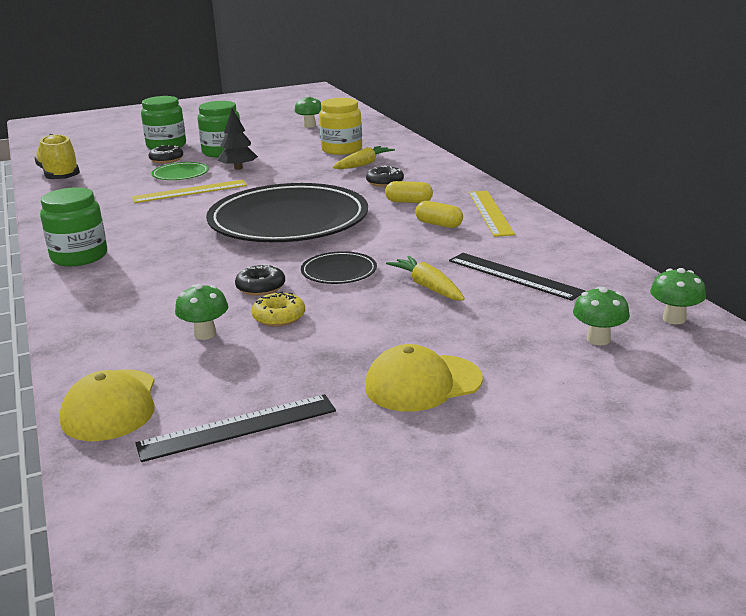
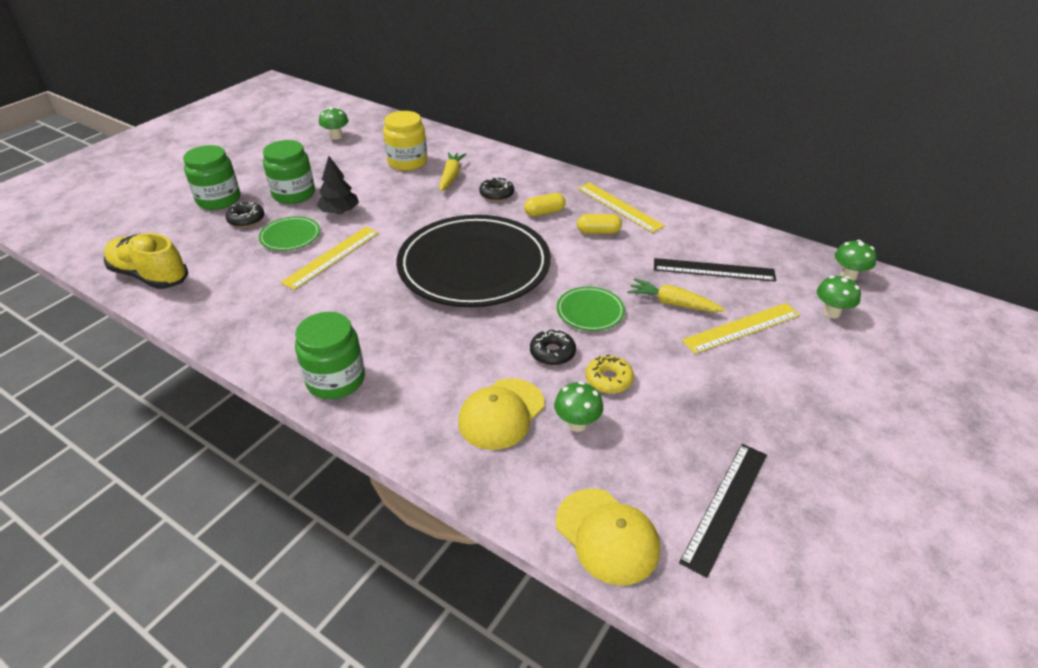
camera: 35 degrees left, 15 degrees up
(339, 271) = (590, 311): black plate -> green plate
(422, 383) = (784, 401): yellow cap -> yellow cap (501, 414)
(471, 322) = (742, 328): none -> yellow ruler

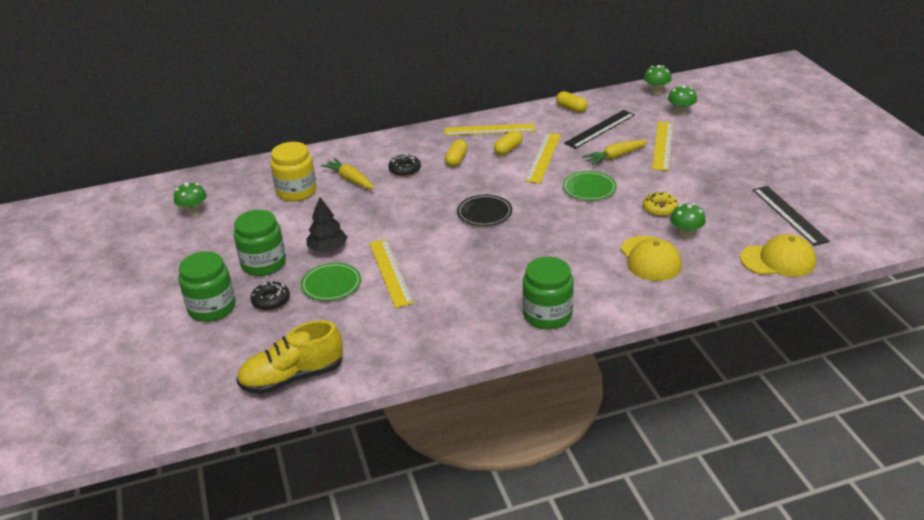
camera: 50 degrees left, 5 degrees down
(474, 266) = (484, 213): black plate -> black plate, size x0.41
(552, 353) = (614, 218): black donut -> none
(611, 258) = (543, 157): none -> yellow ruler
(726, 235) = (571, 108): none -> yellow capsule

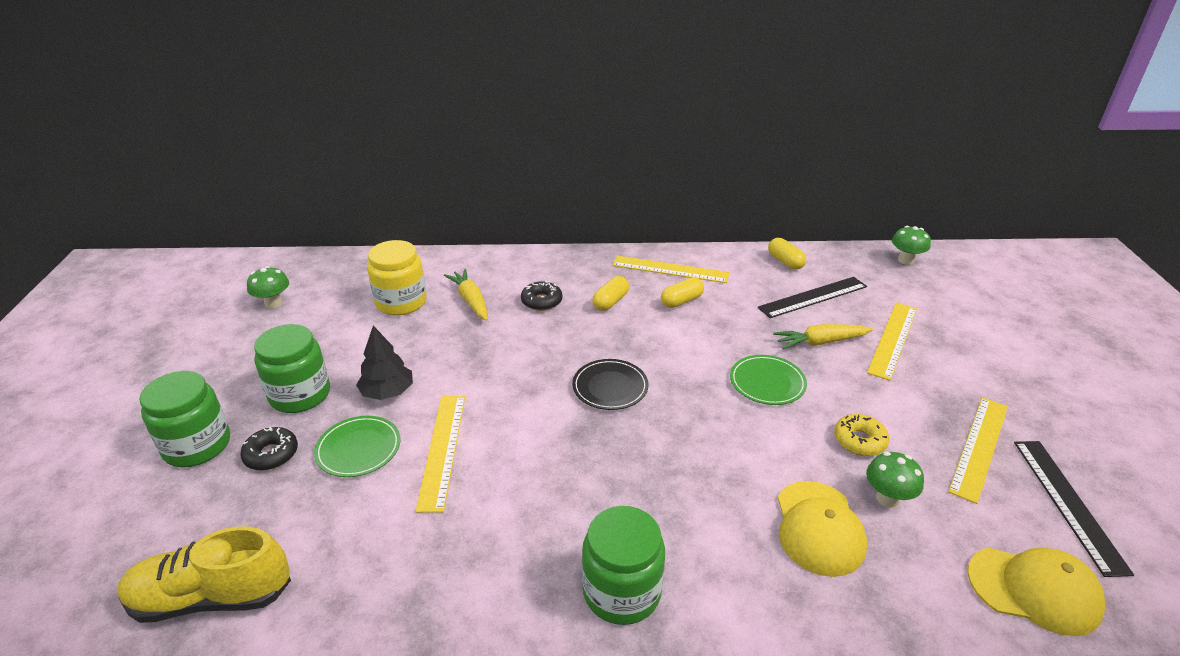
camera: 15 degrees right, 0 degrees up
(543, 157) = (722, 322): yellow ruler -> yellow ruler (979, 447)
(680, 113) = (932, 296): green mushroom -> none

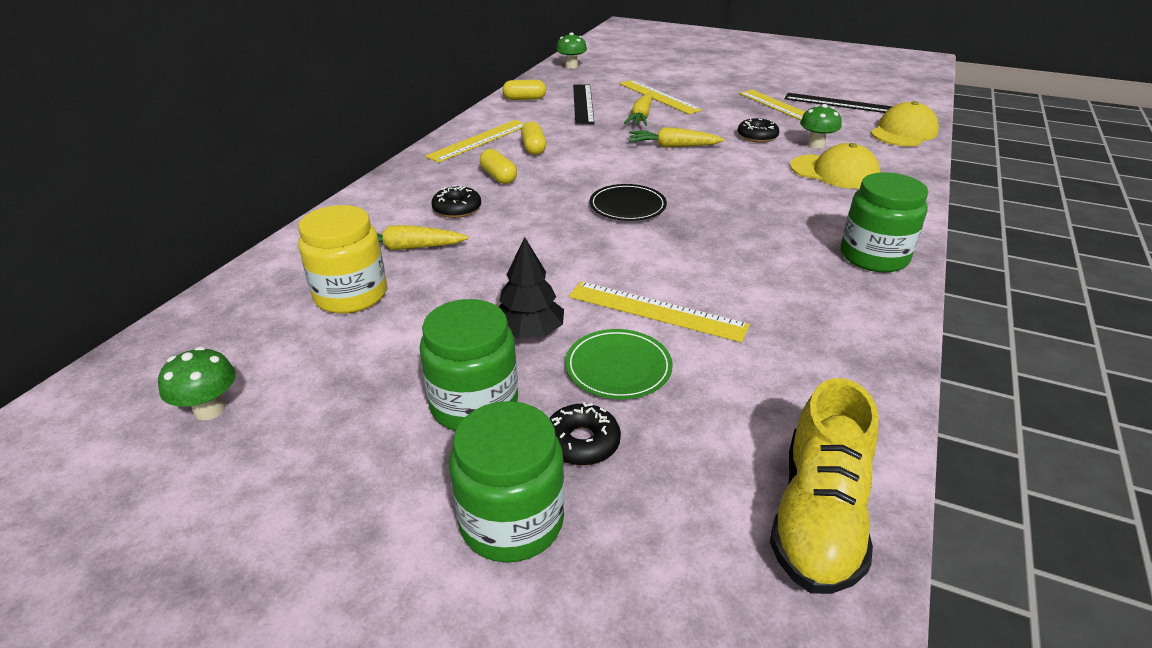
camera: 65 degrees left, 0 degrees up
(767, 382) = (673, 146): green plate -> yellow carrot
(859, 440) = (757, 136): yellow donut -> black donut

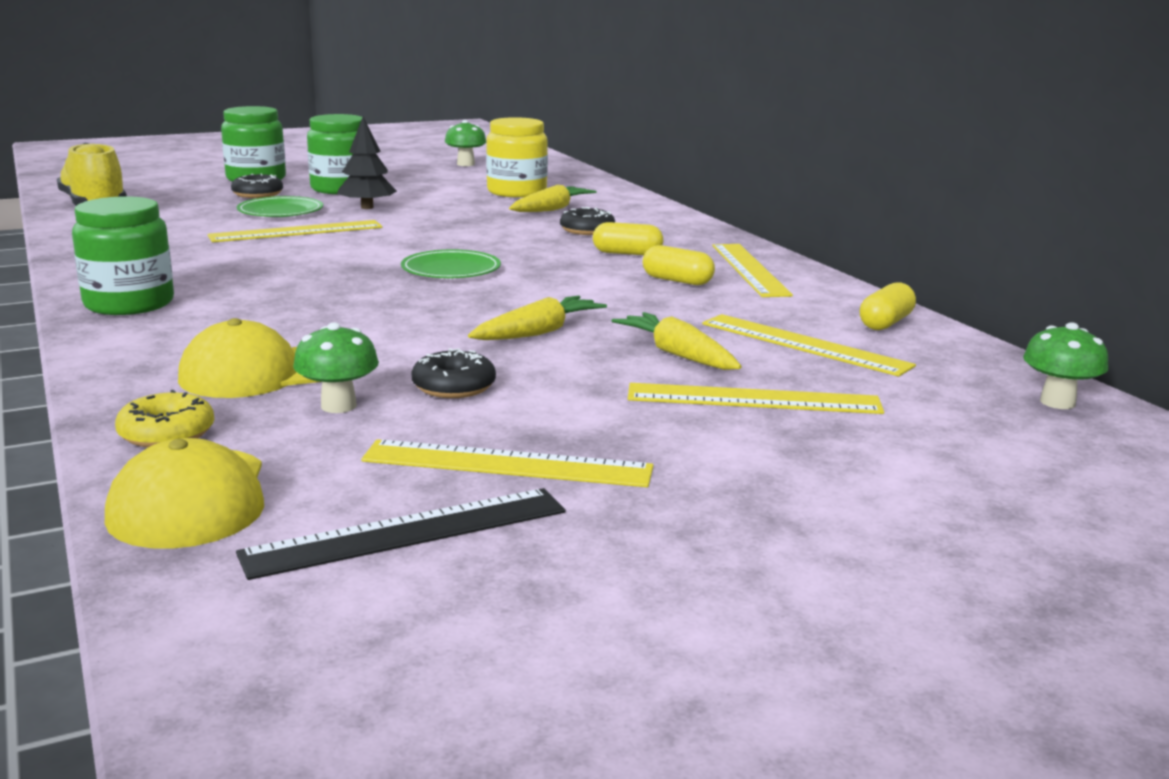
camera: 130 degrees right, 15 degrees down
(583, 104) = (804, 344): black ruler -> yellow ruler
(627, 206) = (451, 270): black plate -> green plate
(899, 157) = (167, 433): none -> yellow donut

